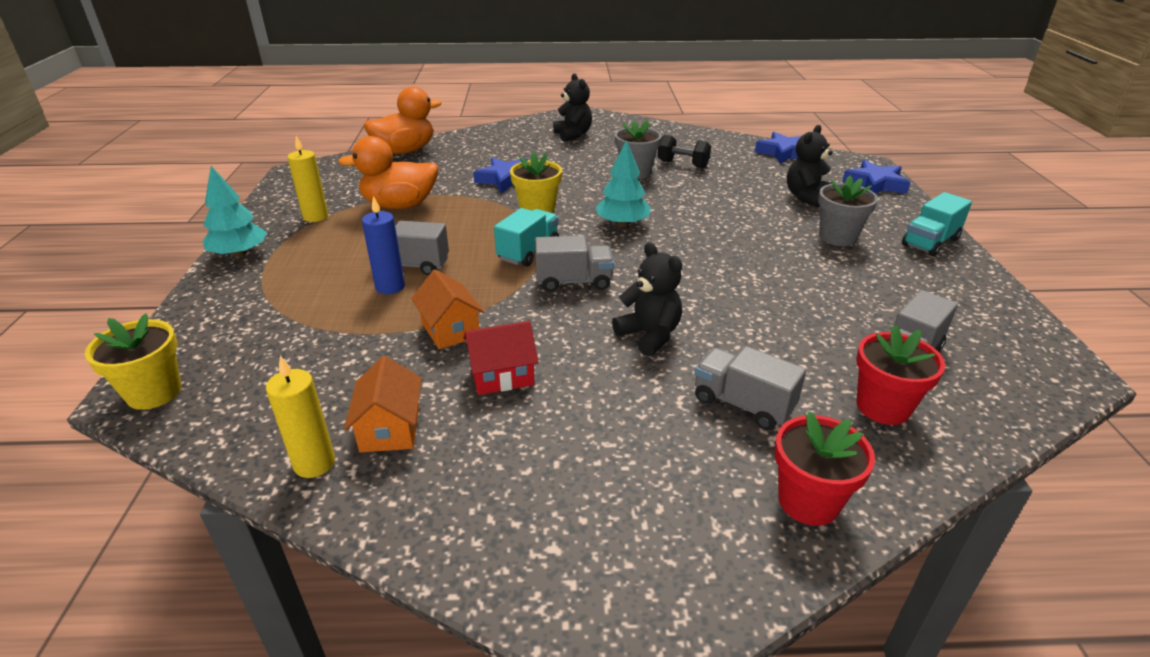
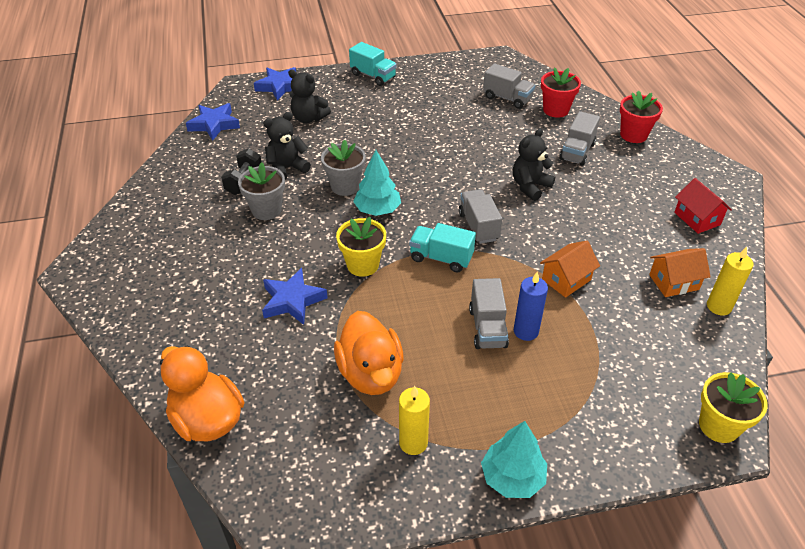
camera: 100 degrees left, 10 degrees up
(502, 375) = (601, 244): red house -> red house (697, 218)
(573, 135) = (157, 266): black teddy bear -> black teddy bear (287, 168)
(837, 237) = (375, 109): grey flower pot -> grey flower pot (345, 186)

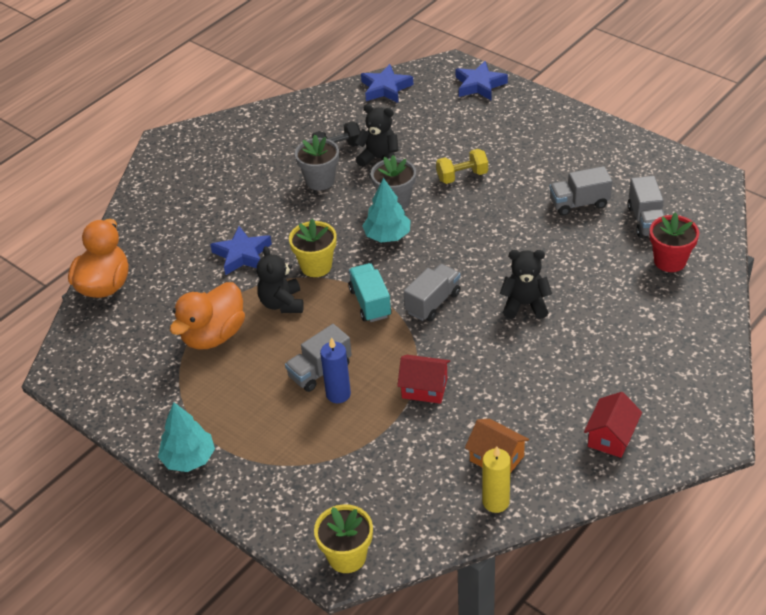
camera: 55 degrees right, 0 degrees up
(309, 118) = (457, 128): black teddy bear -> black teddy bear (282, 303)
(362, 143) = (462, 176): none -> yellow dumbbell
(373, 76) = (567, 123): turquoise truck -> none
(413, 443) = (173, 392): yellow candle -> none
(566, 279) = (424, 388): orange house -> red house
(577, 152) = (617, 308): grey truck -> grey truck (579, 203)
(633, 135) = (698, 333): red flower pot -> none

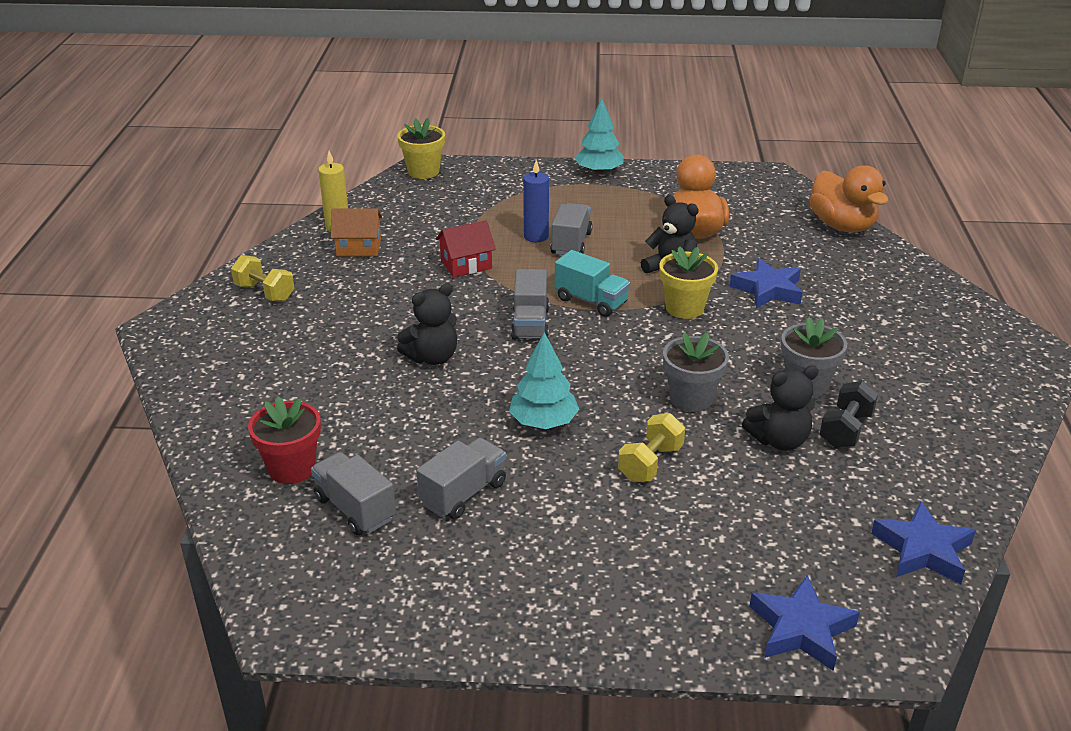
camera: 140 degrees right, 10 degrees down
(387, 236) = (652, 361): turquoise tree -> turquoise tree (543, 422)
(611, 437) = (265, 293): red house -> yellow dumbbell

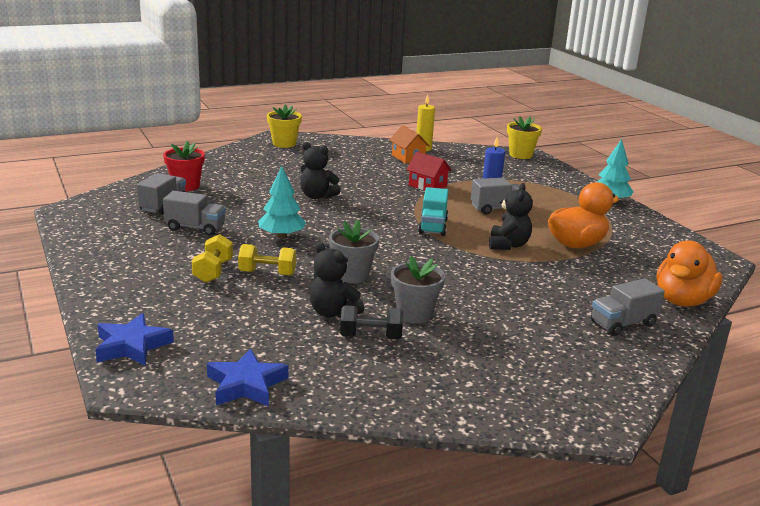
camera: 60 degrees right, 10 degrees down
(265, 293) = (334, 148): yellow dumbbell -> yellow dumbbell (213, 271)
(530, 324) = (383, 214): grey truck -> grey truck (623, 323)
(684, 308) = (463, 257): yellow flower pot -> yellow flower pot (284, 144)
(768, 289) = (531, 283): blue star -> none

